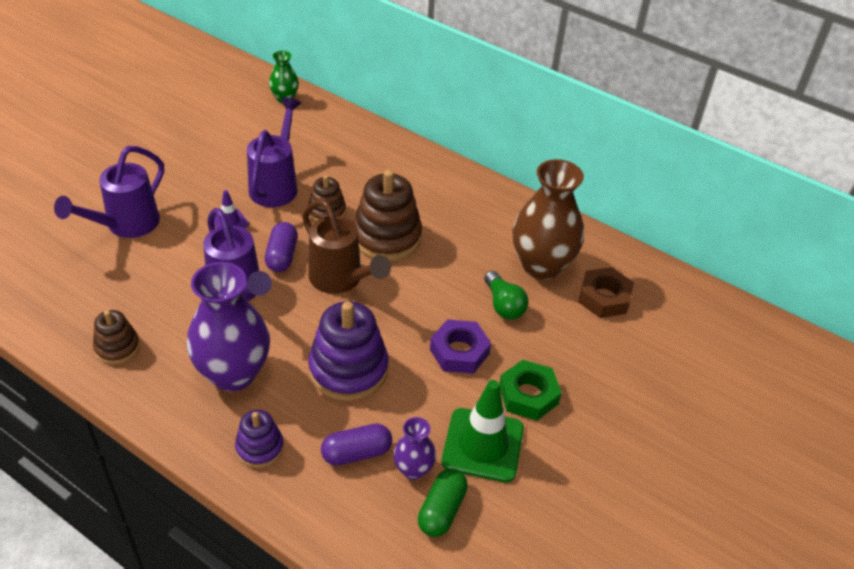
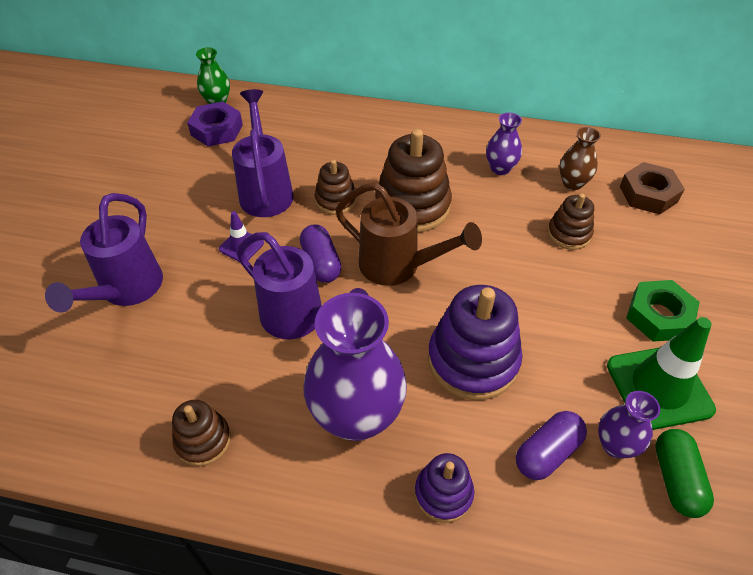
camera: 20 degrees left, 5 degrees up
(459, 352) = (564, 297): purple nut -> purple nut (217, 130)
(486, 232) = (500, 168): none -> purple vase
(503, 305) = (569, 234): green light bulb -> brown stacking toy
(541, 265) = (572, 183): brown vase -> brown vase, size x0.50

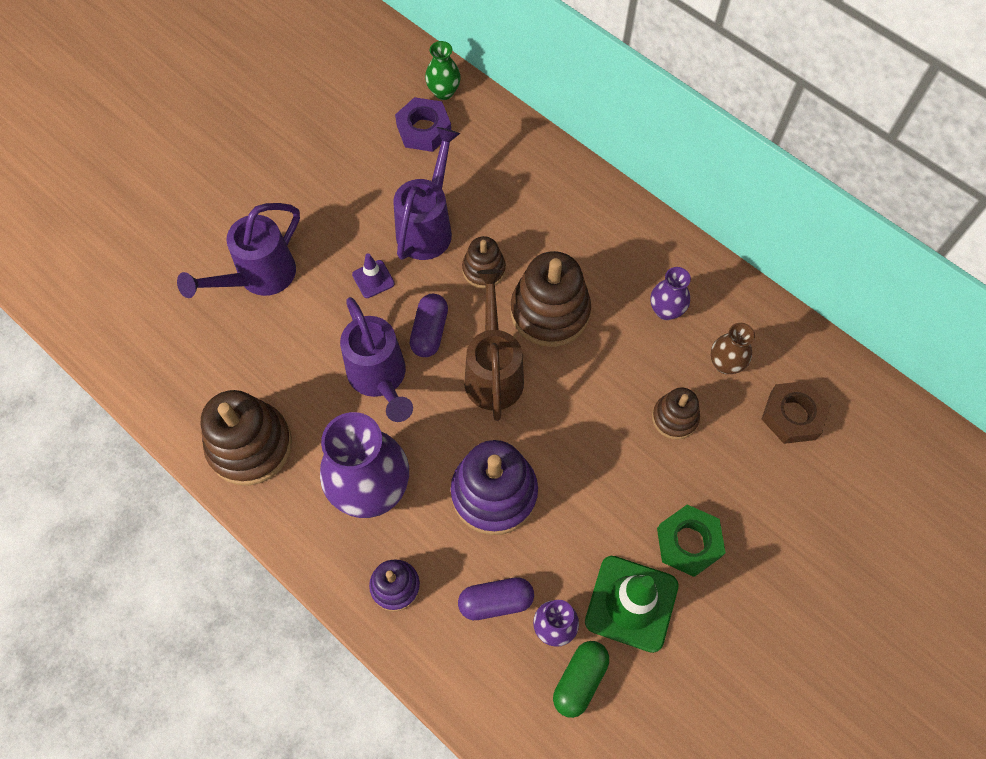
camera: 30 degrees right, 15 degrees up
(203, 440) = (250, 445): brown stacking toy -> brown stacking toy, size x1.80
(399, 267) = (493, 371): brown watering can -> brown watering can turned 150 degrees counterclockwise

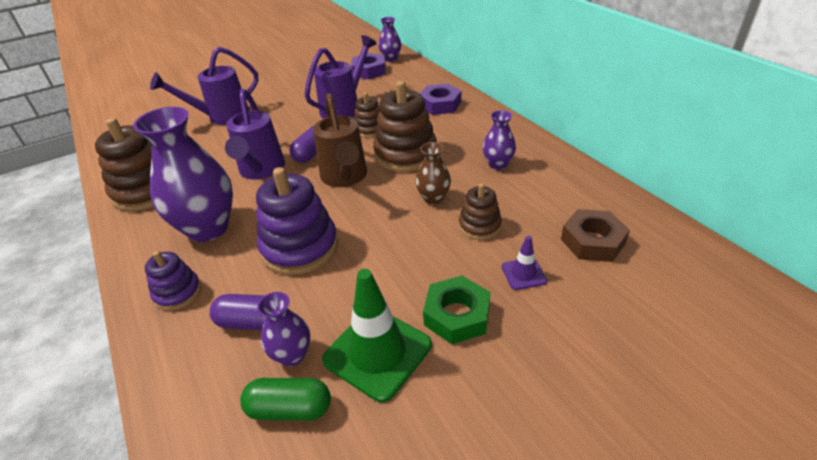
camera: 20 degrees right, 25 degrees down
(373, 279) = (292, 125): purple traffic cone -> purple traffic cone (523, 274)
(443, 92) = (391, 59): green vase -> purple vase
(493, 371) = (345, 178): brown watering can -> brown watering can turned 150 degrees clockwise
(557, 199) = (440, 104): none -> purple nut
(579, 680) = (290, 409): green capsule -> green capsule turned 45 degrees clockwise
(725, 364) = (538, 200): brown vase -> brown vase (433, 198)

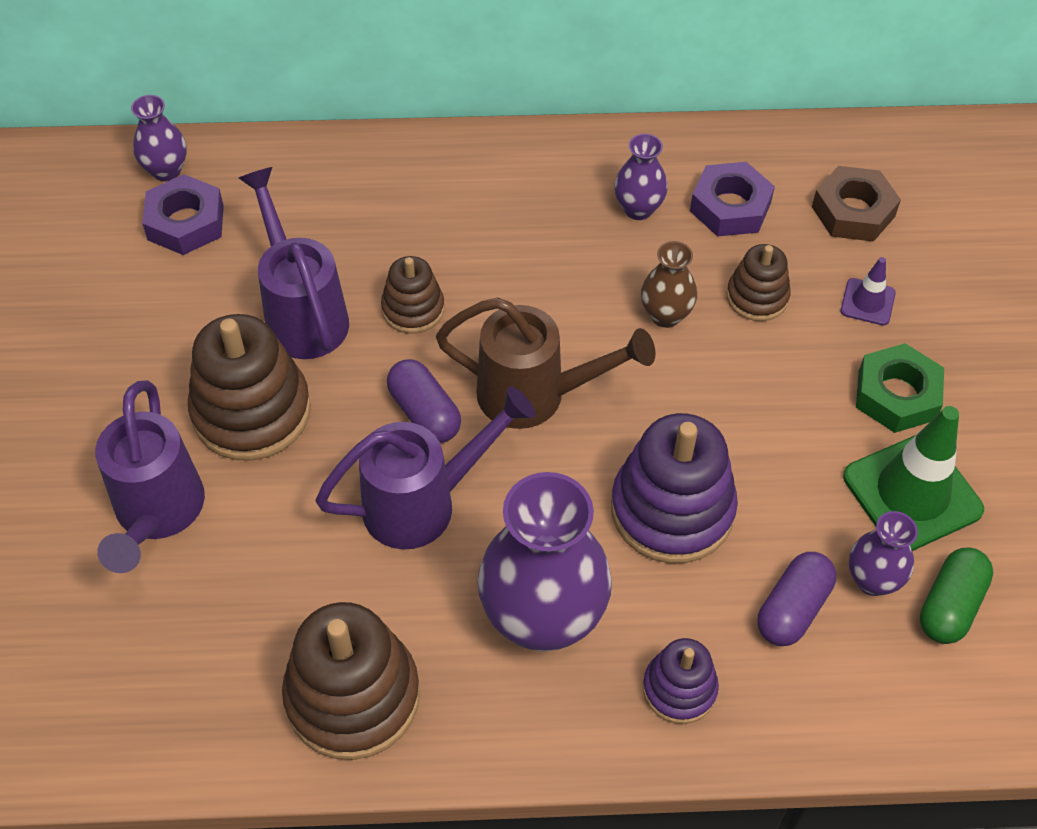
camera: 65 degrees left, 15 degrees up
(261, 171) = (424, 503): purple watering can -> purple watering can turned 45 degrees counterclockwise
(405, 154) = (528, 296): brown stacking toy -> brown stacking toy (251, 411)
(440, 104) = (412, 187): purple nut -> purple nut (730, 207)

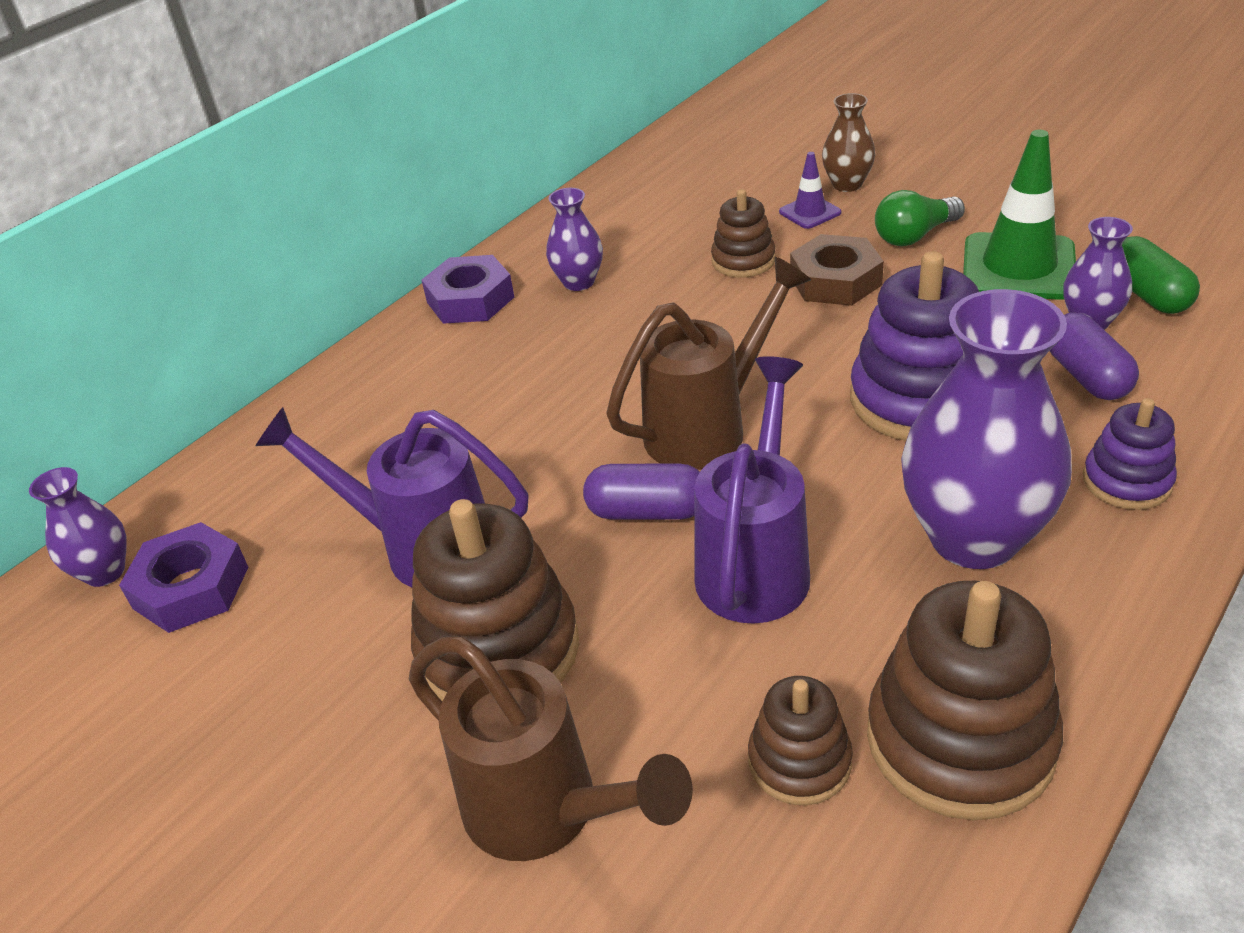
camera: 45 degrees left, 15 degrees down
(157, 515) = (548, 813): purple watering can -> brown watering can
(413, 309) = (516, 463): brown stacking toy -> brown stacking toy (799, 761)
(665, 315) = (706, 314): brown vase -> brown vase (847, 184)
(730, 207) = (638, 236): purple nut -> purple nut (470, 299)
(853, 211) = (716, 184): brown nut -> brown nut (835, 281)
(896, 395) = (914, 236): green nut -> green light bulb

